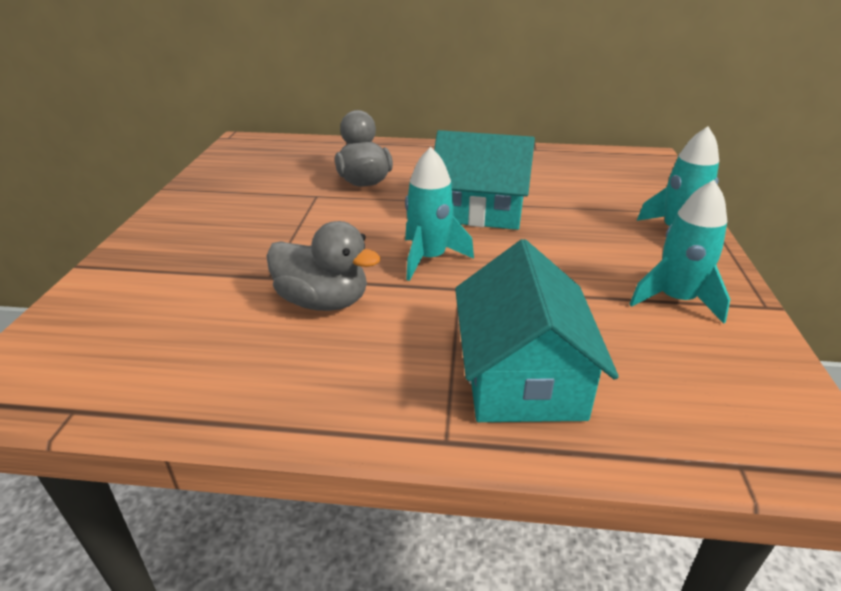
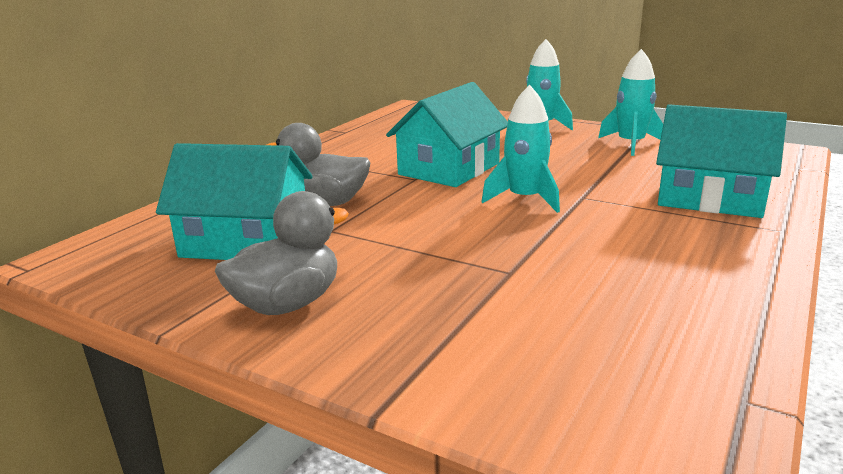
camera: 65 degrees left, 10 degrees down
(286, 175) = (246, 240): none -> turquoise house
(323, 301) = (577, 250): grey duck -> grey duck (287, 304)

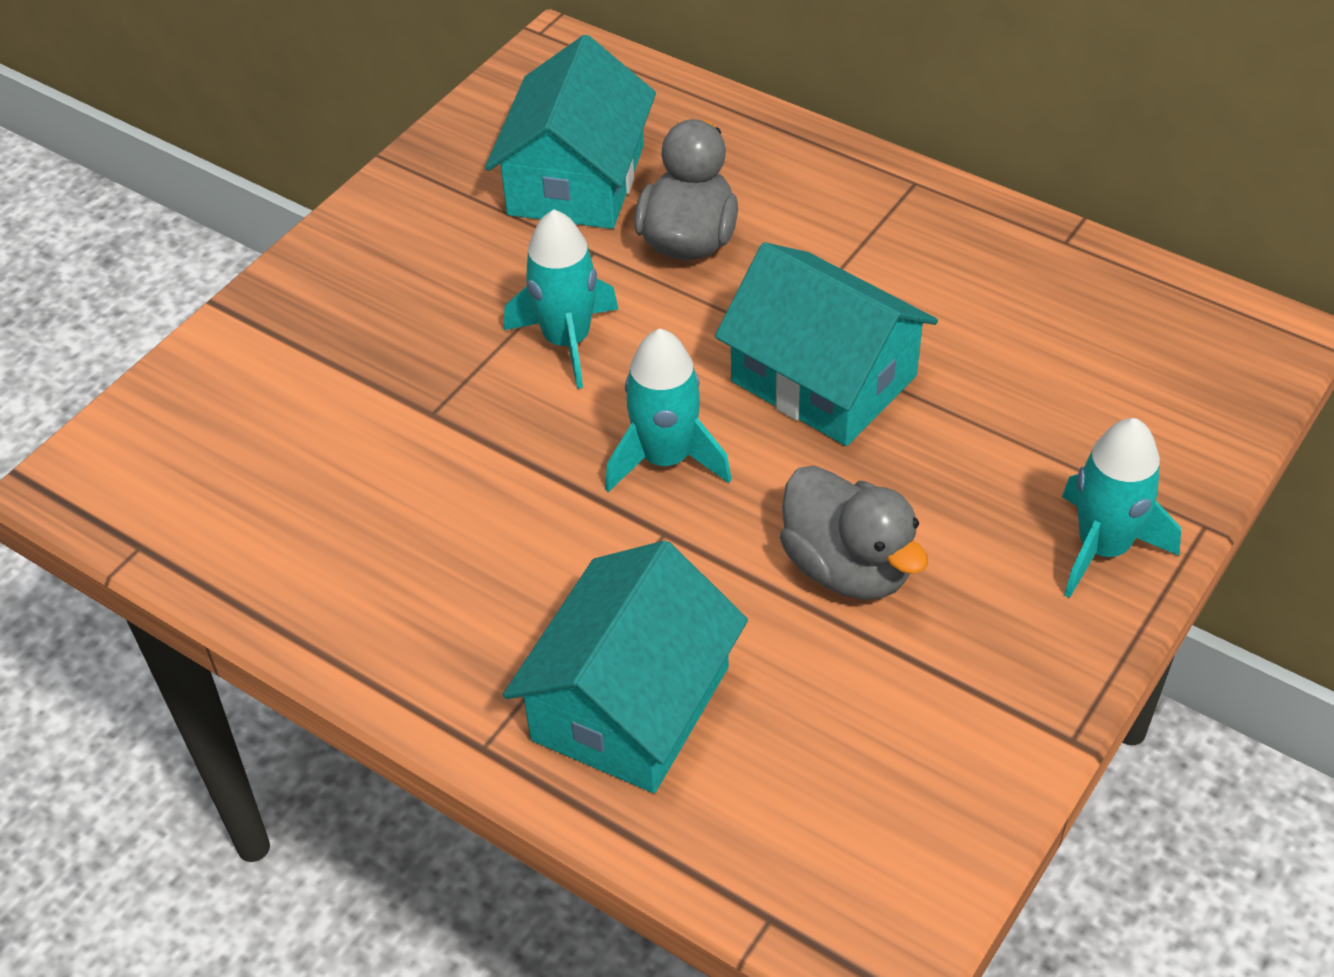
camera: 95 degrees right, 25 degrees up
(287, 304) = (408, 231): grey duck -> grey duck (847, 567)
(630, 144) = (949, 674): turquoise rocket -> turquoise rocket (566, 340)

